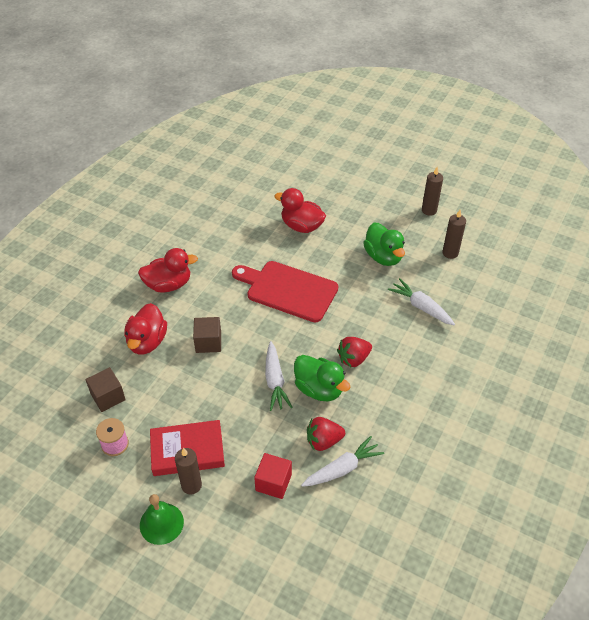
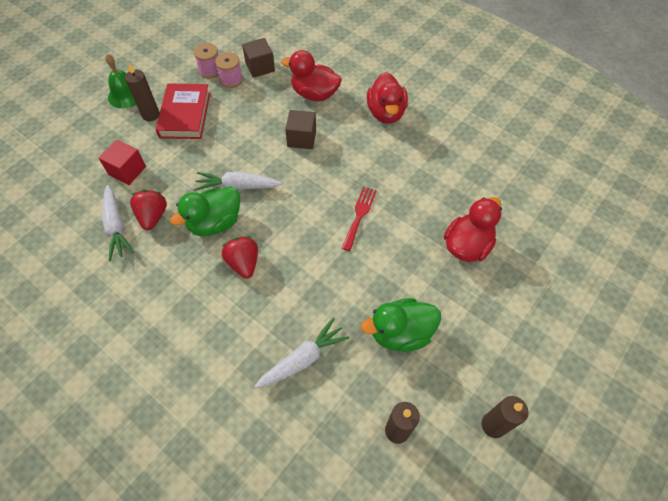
camera: 100 degrees right, 10 degrees up
(130, 420) = (231, 80): none -> pink spool
(288, 290) = (359, 215): red cutting board -> red fork

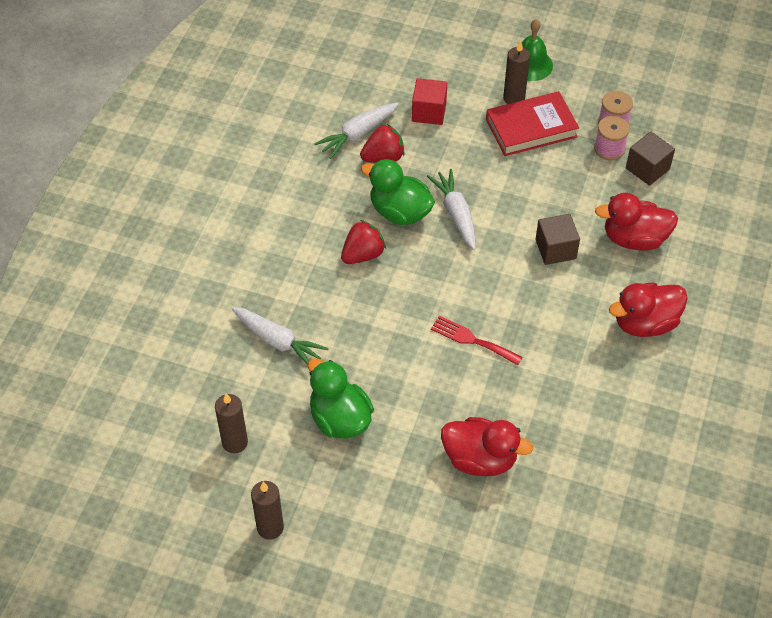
camera: 70 degrees right, 5 degrees down
(314, 94) = (634, 239): red duck -> red duck turned 90 degrees counterclockwise
(359, 215) = (472, 340): red fork -> red fork turned 150 degrees counterclockwise

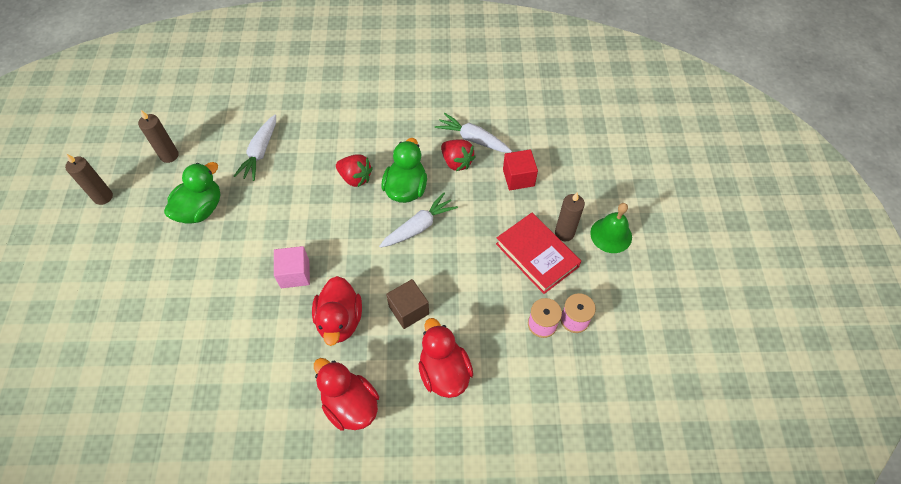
camera: 70 degrees right, 5 degrees up
(472, 340) = (295, 274): red fork -> pink cube
(480, 459) = (181, 311): red duck -> red duck (340, 320)
(647, 169) = (533, 363): brown cube -> none

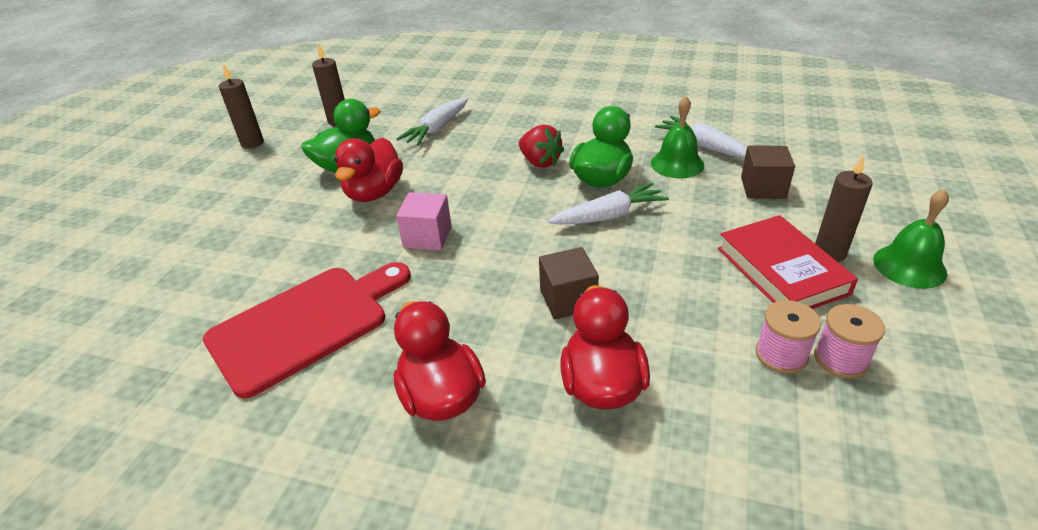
camera: 20 degrees right, 20 degrees down
(238, 372) = (306, 324): none -> red cutting board
(340, 320) = (466, 294): red duck -> red duck (374, 193)
(457, 162) = (677, 164): red strawberry -> green bell
(518, 177) = (763, 188): red cube -> brown cube

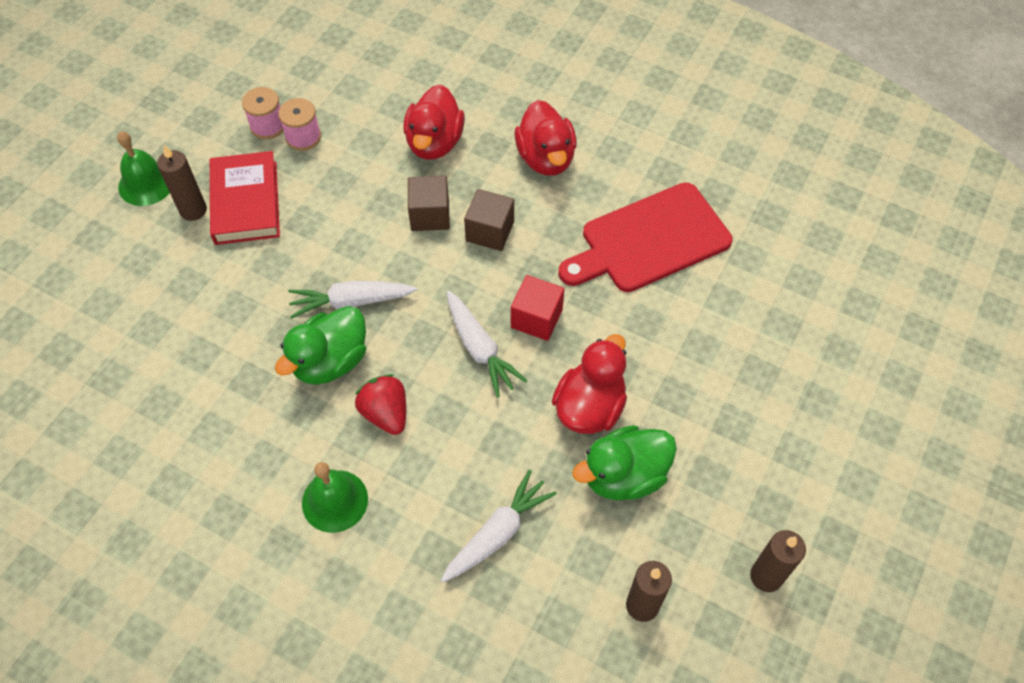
camera: 170 degrees left, 20 degrees up
(427, 237) = (536, 318): pink cube -> red cube
(677, 164) = (236, 365): green bell -> green bell (335, 501)
(703, 146) = (186, 390): white carrot -> white carrot (480, 349)
(763, 188) = (180, 302): brown cube -> brown cube (490, 231)

